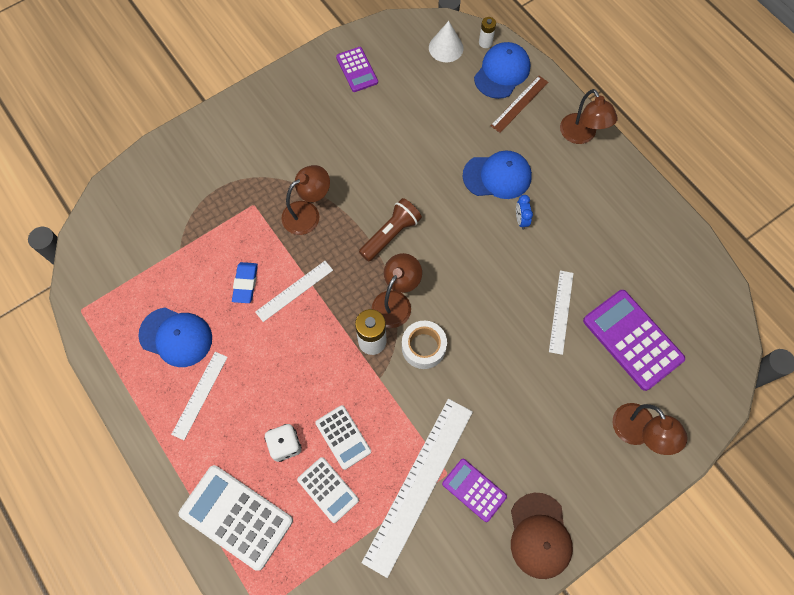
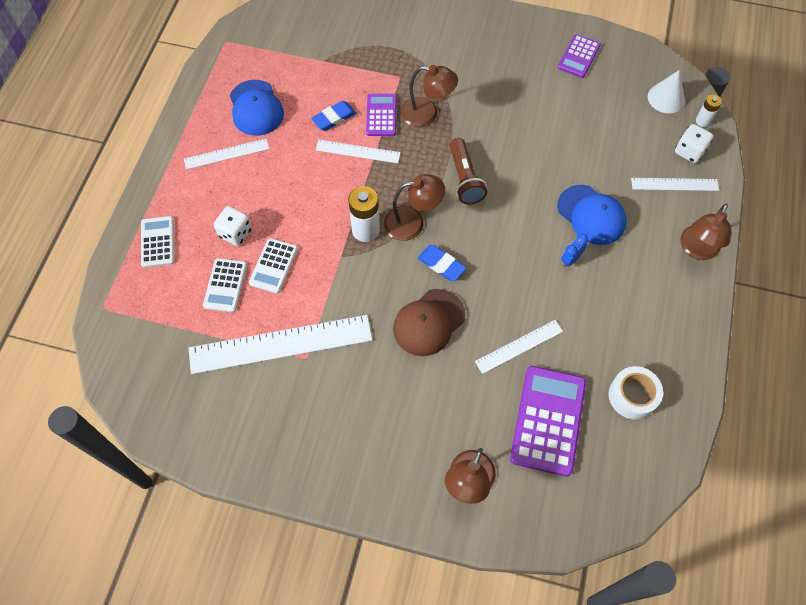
camera: 50 degrees right, 5 degrees down
(236, 517) = (158, 242): white calculator -> white calculator, size x0.58
(391, 234) = (464, 179): brown flashlight -> brown flashlight turned 75 degrees clockwise
(423, 347) = (393, 268): white tape -> white tape (632, 396)
(450, 310) = (441, 265): none -> blue eraser
(474, 490) = (309, 387): purple calculator -> purple calculator (381, 115)
(502, 72) = (689, 151): blue cap -> white dice
(519, 104) = (674, 184): brown ruler -> white ruler
(539, 535) = (313, 463): brown cap -> brown cap (429, 322)

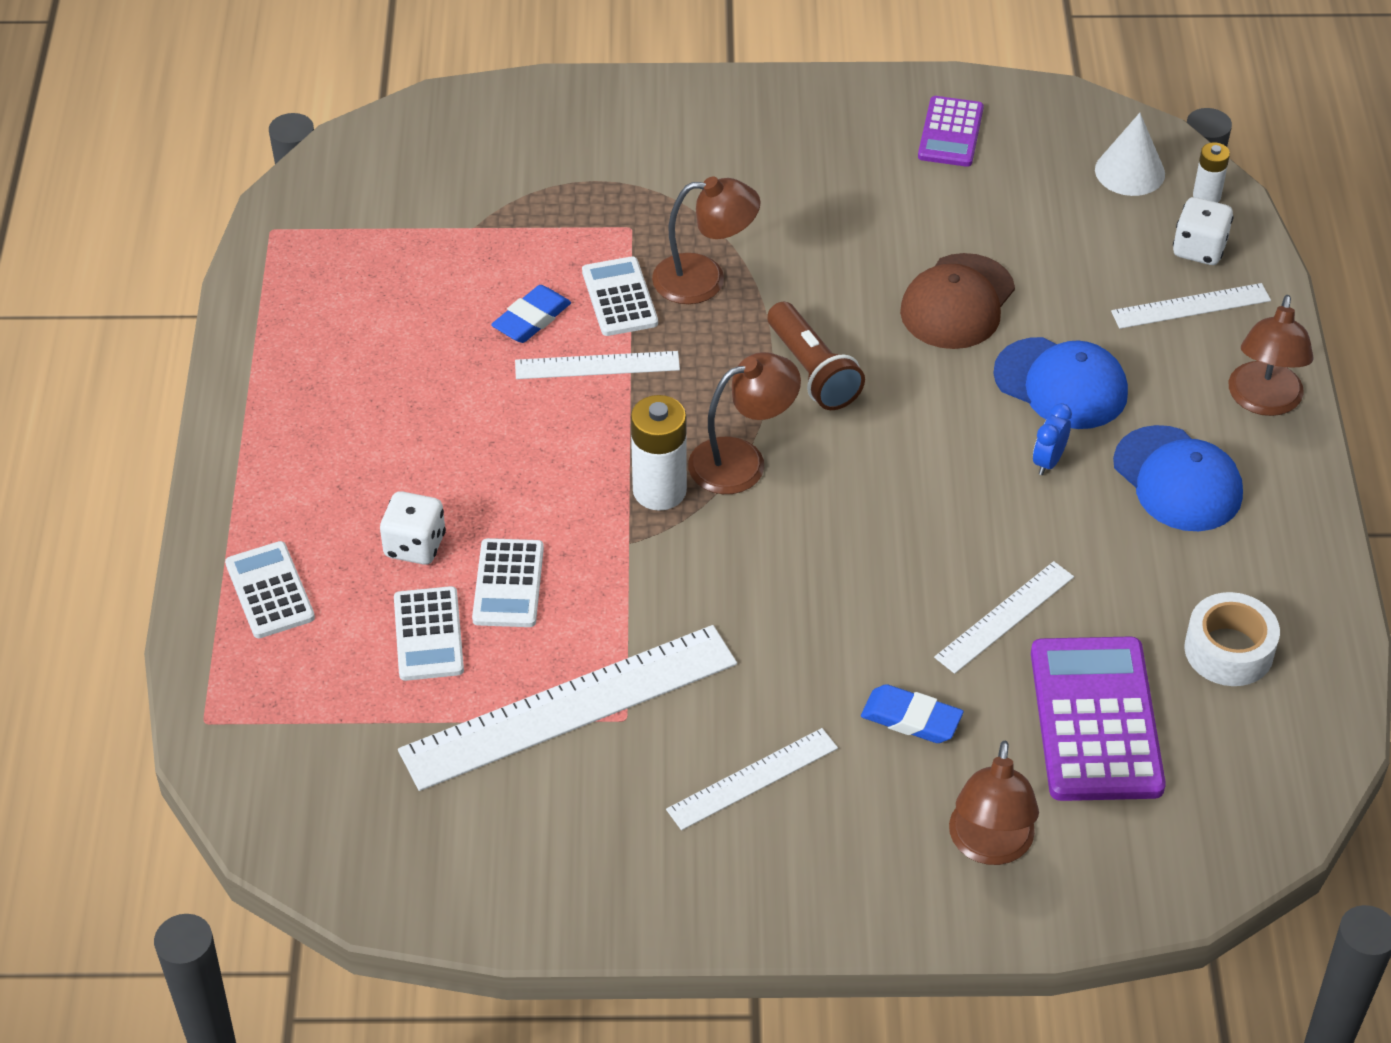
camera: 15 degrees left, 15 degrees down
(226, 154) = (347, 418): white ruler -> white ruler (752, 779)
(256, 108) = (374, 331): blue cap -> blue cap (1177, 479)
(381, 115) = (619, 297): purple calculator -> white calculator
(429, 322) = (830, 614): brown cap -> brown cap (957, 302)
(441, 265) = (819, 518): blue eraser -> blue eraser (911, 719)

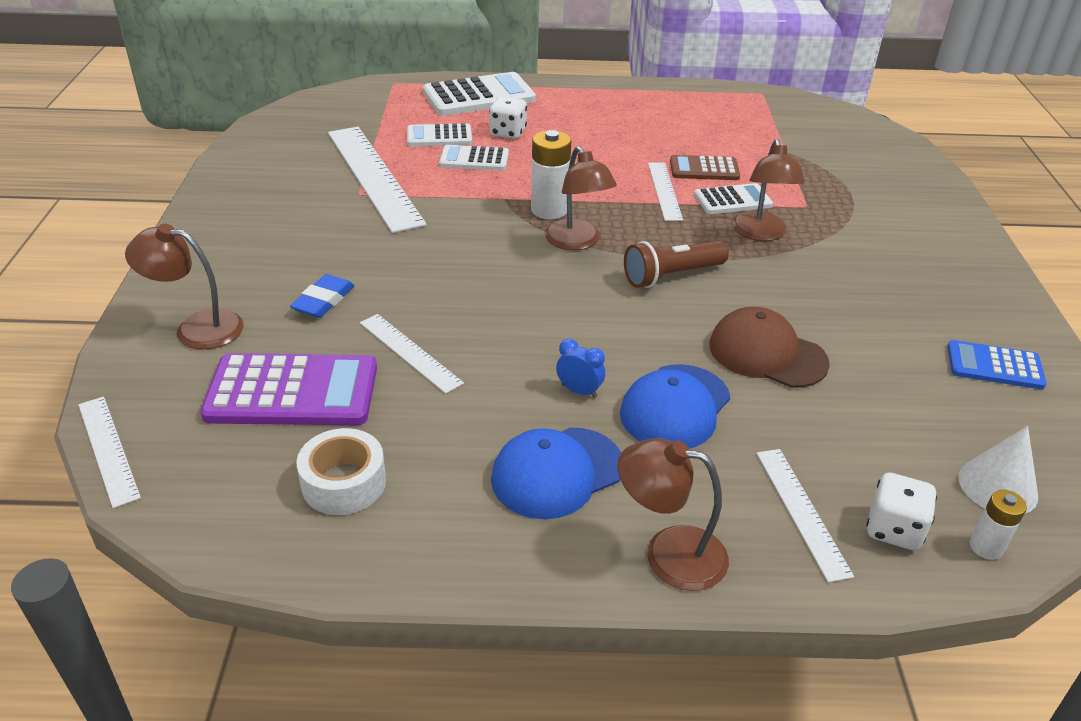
camera: 90 degrees right, 10 degrees down
(270, 591) = (479, 96): white calculator -> white calculator, size x1.72
(531, 319) = (704, 169): blue eraser -> brown calculator
(752, 779) = (295, 235): white ruler -> white ruler (108, 449)
(950, 133) = (994, 366): purple calculator -> blue calculator

